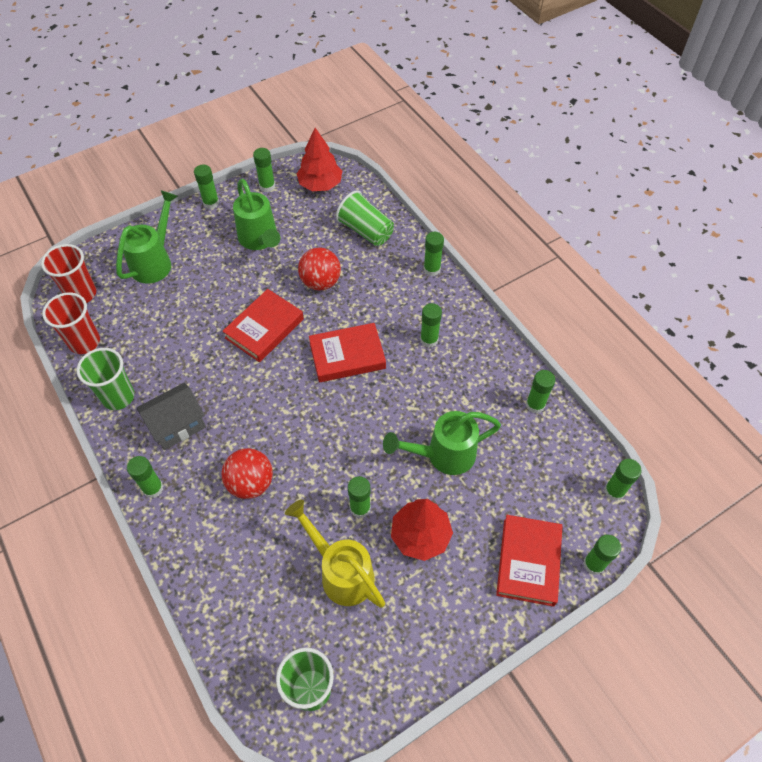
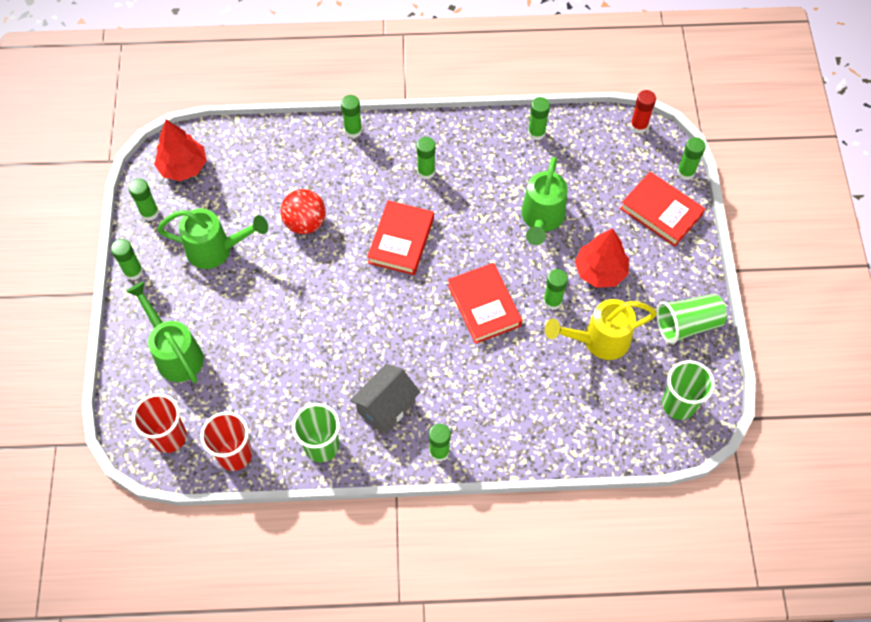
camera: 60 degrees left, 5 degrees up
(177, 425) = (386, 407): grey house -> grey house turned 45 degrees clockwise
(251, 483) = (481, 372): red ball -> none
(264, 328) = (326, 292): red book -> red book (484, 305)
(365, 231) = (271, 158): green cup -> green cup (687, 325)
(614, 491) = (638, 126): green glue stick -> red glue stick

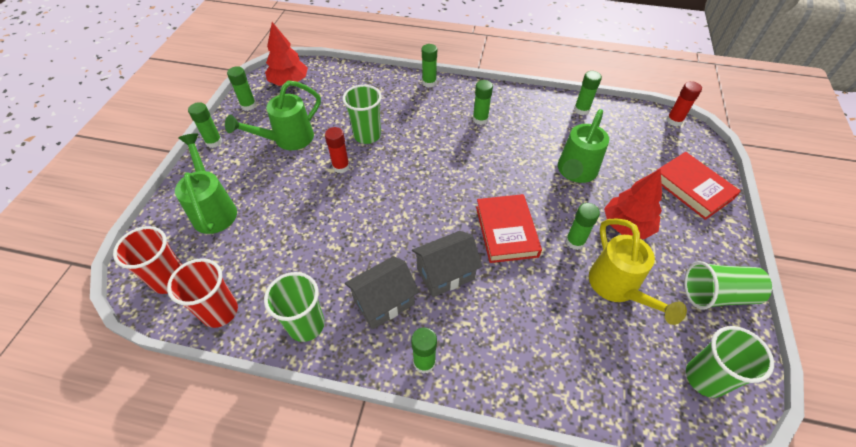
camera: 15 degrees right, 10 degrees down
(217, 250) = (287, 140): green watering can -> green watering can turned 120 degrees clockwise
(291, 270) = (341, 167): none -> red glue stick
(305, 223) = (367, 135): red ball -> green cup
(401, 240) = (444, 163): red book -> none
(436, 365) = (445, 273): none -> grey house
(598, 340) = (617, 289): yellow watering can -> yellow watering can turned 105 degrees counterclockwise
(685, 172) = (717, 162): green glue stick -> none

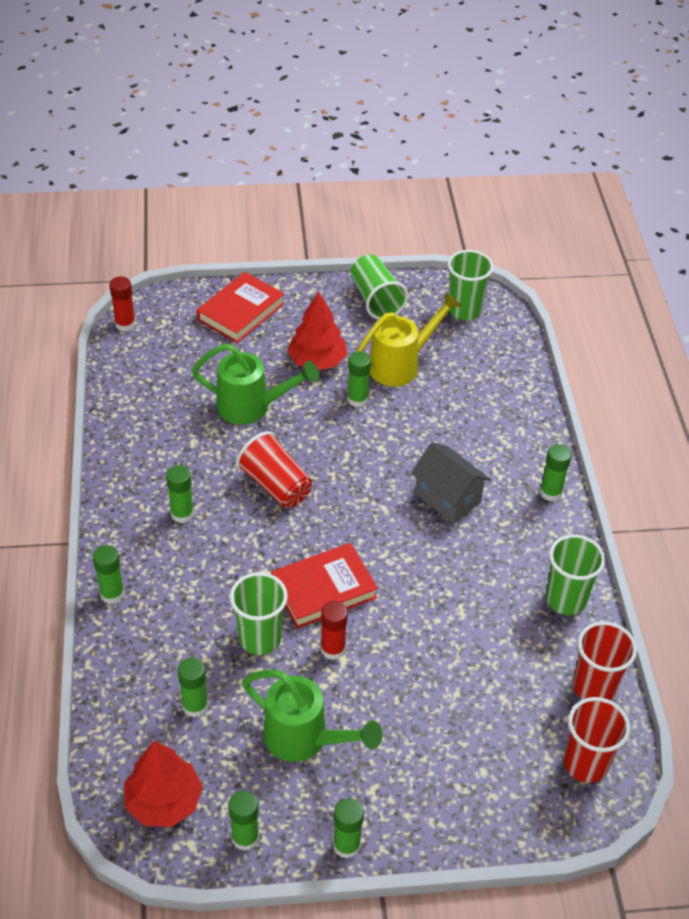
camera: 110 degrees left, 5 degrees down
(214, 209) = (467, 772): green watering can -> none
(384, 302) = (506, 541): grey house -> none
(491, 169) = (275, 485): none -> red cup
(506, 231) = (368, 456): red book -> red book (324, 589)
(581, 110) = (129, 410): green glue stick -> green glue stick (195, 706)

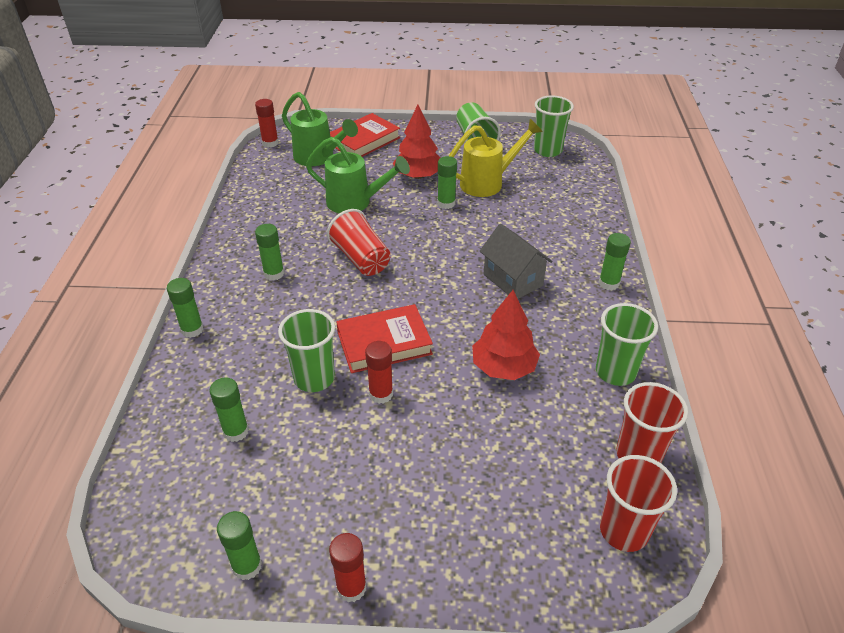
camera: 10 degrees right, 5 degrees down
(164, 801) = (177, 519): red tree -> red tree (504, 367)
(305, 740) = (334, 474): green watering can -> green watering can (319, 158)
(346, 845) = (351, 587): green glue stick -> red glue stick

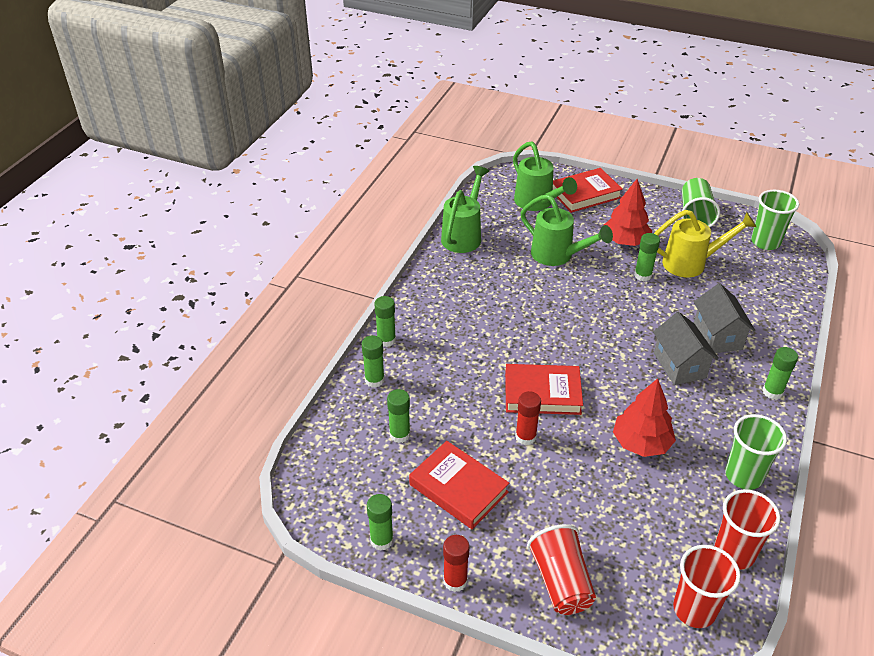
camera: 20 degrees right, 0 degrees up
(250, 203) = (464, 235): none -> green watering can
(270, 143) = (497, 178): red glue stick -> none
(274, 273) = (466, 307): green glue stick -> green glue stick (374, 380)
(314, 378) = (474, 408): green cup -> none
(323, 474) = (458, 488): none -> red book
(361, 259) = (546, 311): red cup -> red cup (560, 582)
(538, 243) = (717, 336): none -> grey house

